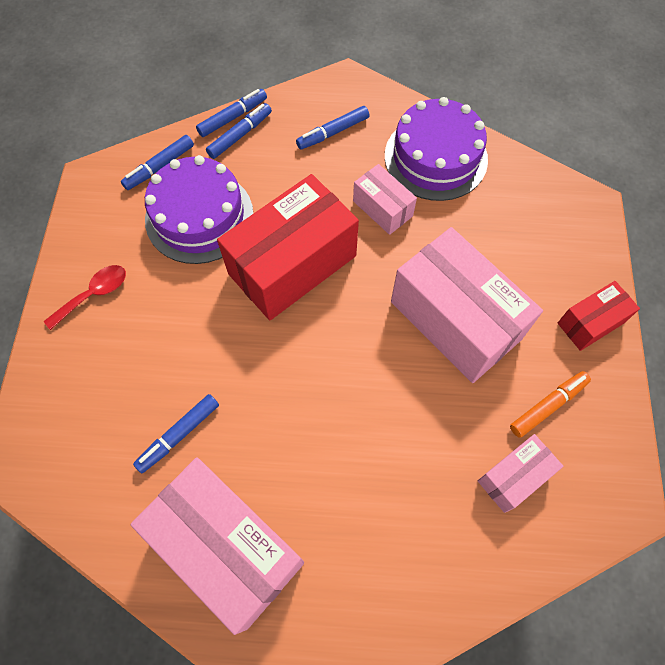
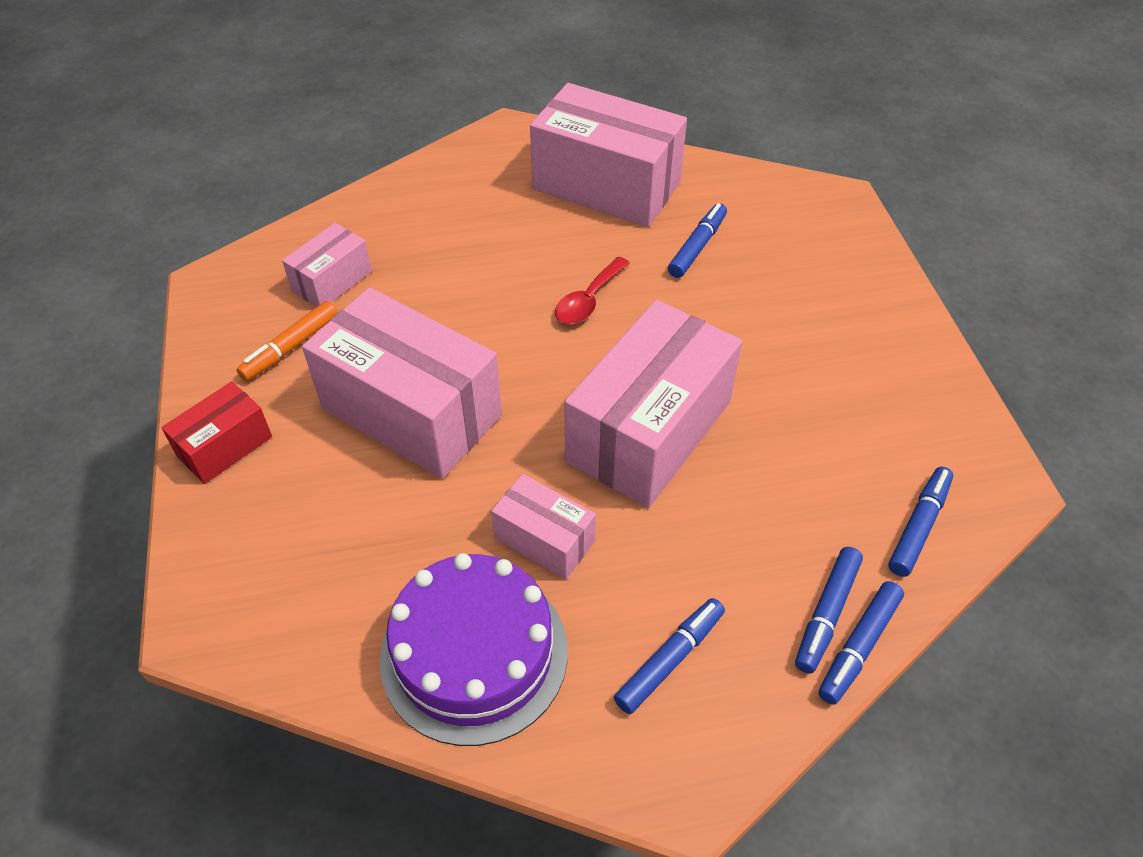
camera: 165 degrees right, 15 degrees down
(94, 294) = (881, 345): red spoon -> red spoon (588, 300)
(199, 216) = (811, 466): purple cake -> none
(292, 265) = (649, 431): red box -> pink box

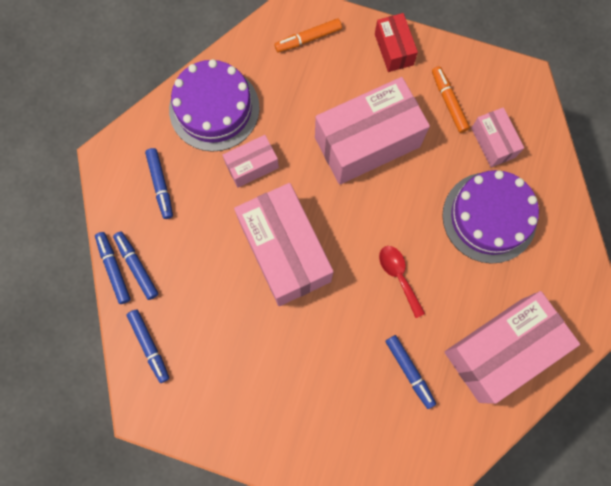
camera: 120 degrees right, 25 degrees up
(255, 575) = (308, 39): none -> orange marker
(445, 249) = (489, 217): none -> purple cake

